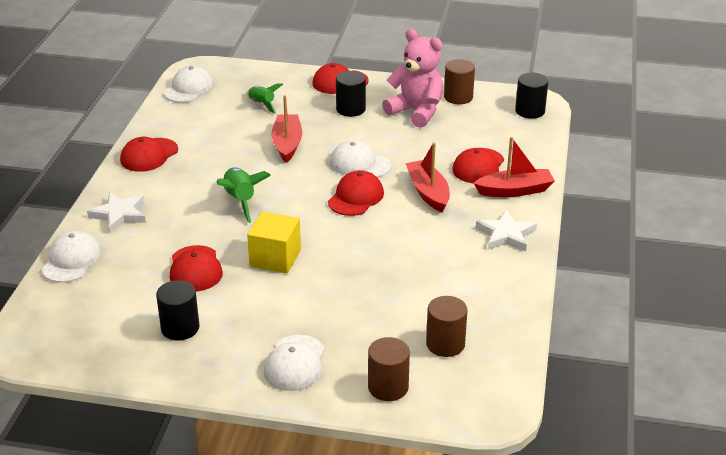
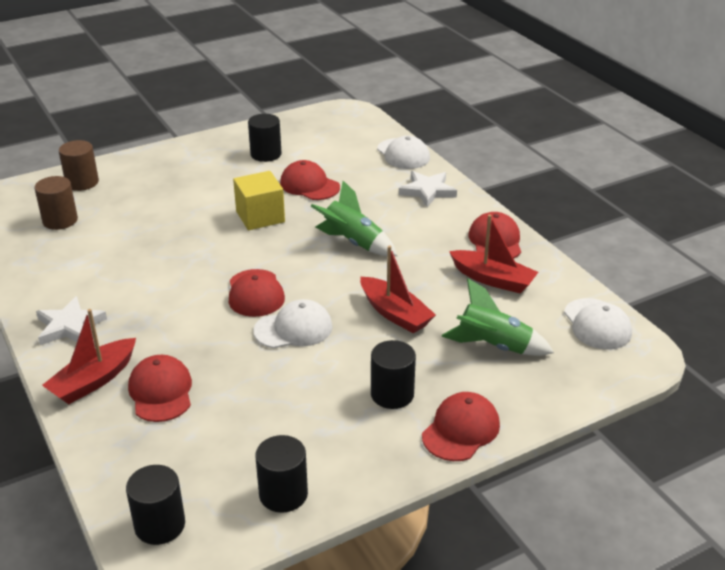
camera: 140 degrees right, 0 degrees up
(262, 104) = (493, 346): green rocket -> green rocket, size x1.52
(295, 363) = (162, 169): white cap -> none
(416, 112) = (311, 434): pink teddy bear -> none
(428, 192) = (188, 332): red boat -> red boat (493, 279)
(458, 97) = (283, 494): brown cylinder -> black cylinder

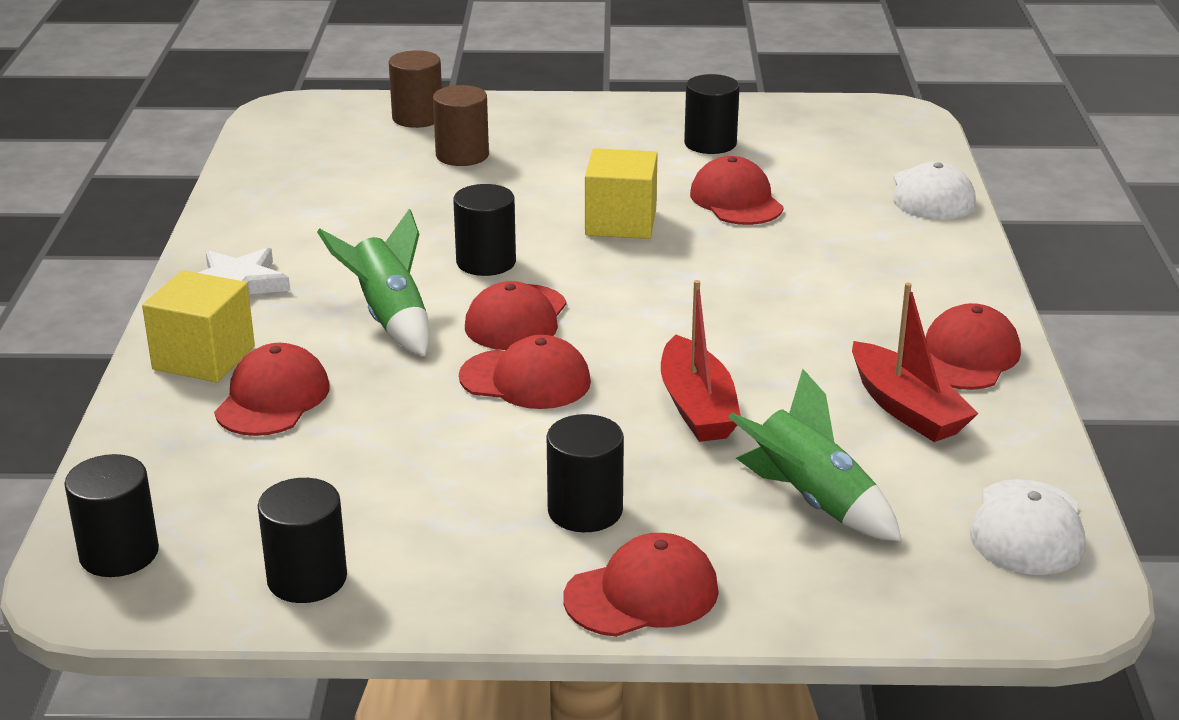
camera: 30 degrees right, 5 degrees down
(60, 220) = (345, 156): brown cylinder -> brown cylinder (462, 155)
(94, 380) = (204, 358): red boat -> yellow cube
(207, 264) = (486, 262): none -> black cylinder
(293, 329) = (525, 379): white cap -> red cap
(353, 242) = (727, 294): green rocket -> green rocket (390, 318)
(427, 191) = (920, 256): white star -> none

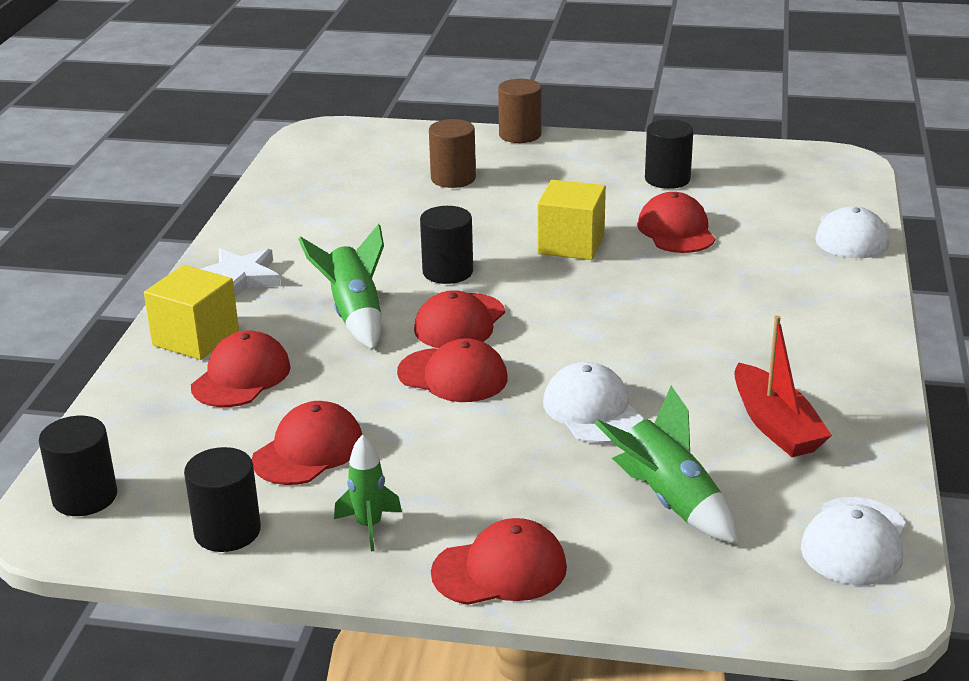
camera: 10 degrees right, 0 degrees up
(417, 118) = (425, 144): brown cylinder -> brown cylinder (520, 135)
(475, 558) = (369, 526): none -> green rocket
(585, 510) = (472, 493): black cylinder -> none
(697, 407) = (592, 410): red boat -> white cap
(967, 356) = (842, 382): red cap -> red cap (308, 450)

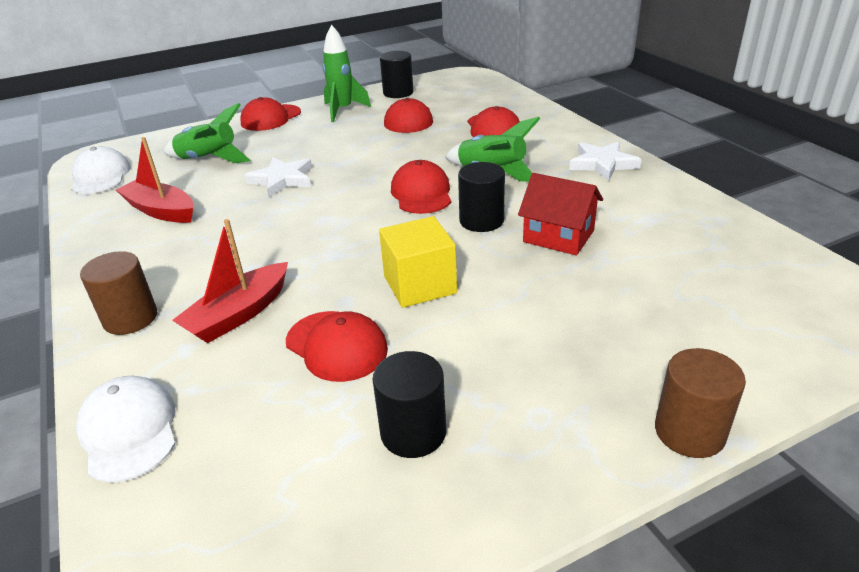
camera: 145 degrees right, 5 degrees up
(85, 497) = (471, 82): black cylinder -> none
(196, 338) = (552, 132): yellow cube -> none
(369, 526) = (343, 110): green rocket -> green rocket, size x1.52
(409, 235) = (558, 236): none -> red house
(453, 178) = (632, 313): brown cylinder -> brown cylinder (130, 318)
(453, 376) = (383, 167): red cap -> none
(592, 410) = (282, 180): white cap -> white star
(739, 277) = (239, 314): none -> red boat

